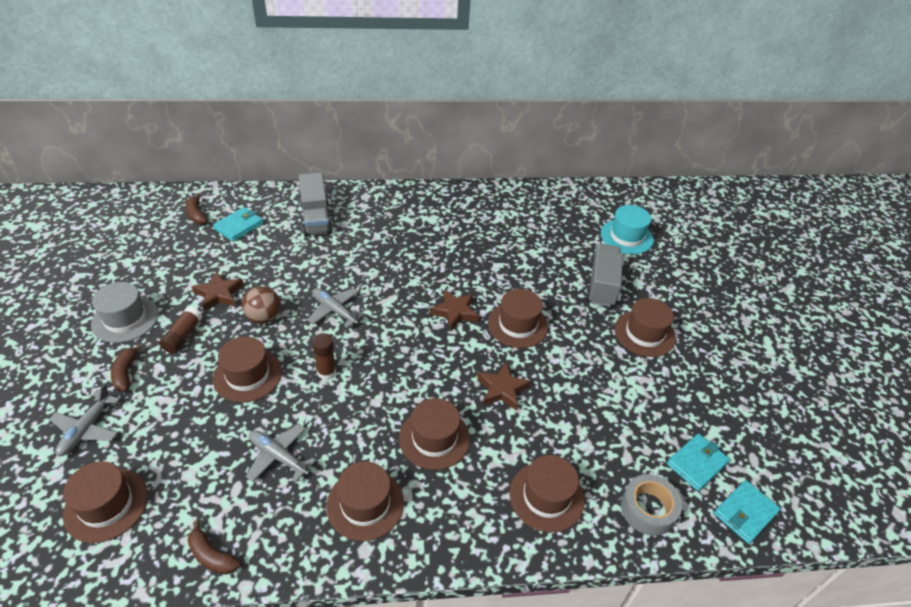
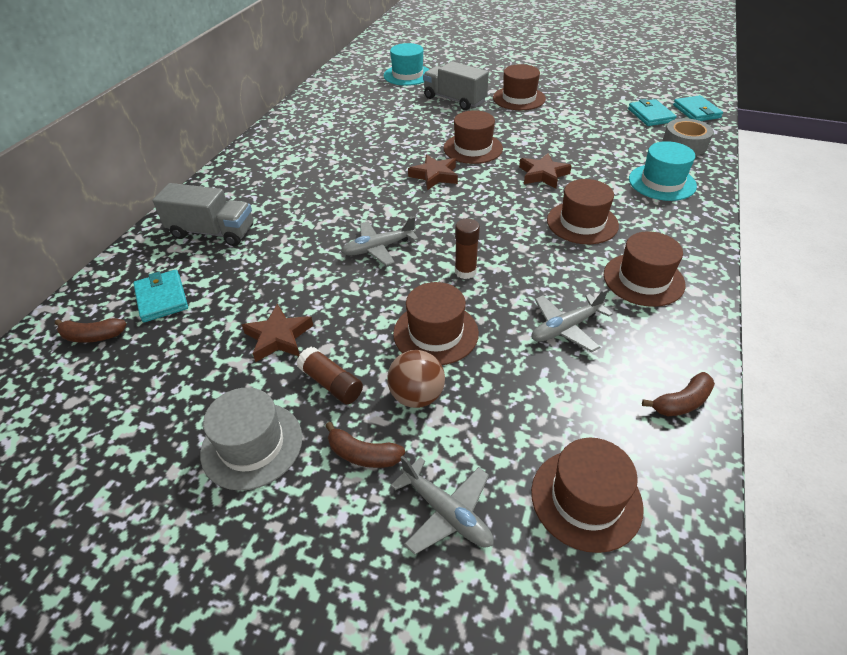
camera: 60 degrees left, 0 degrees up
(264, 317) = (350, 304): brown ball -> brown ball (417, 396)
(546, 496) = (662, 182): brown hat -> turquoise hat

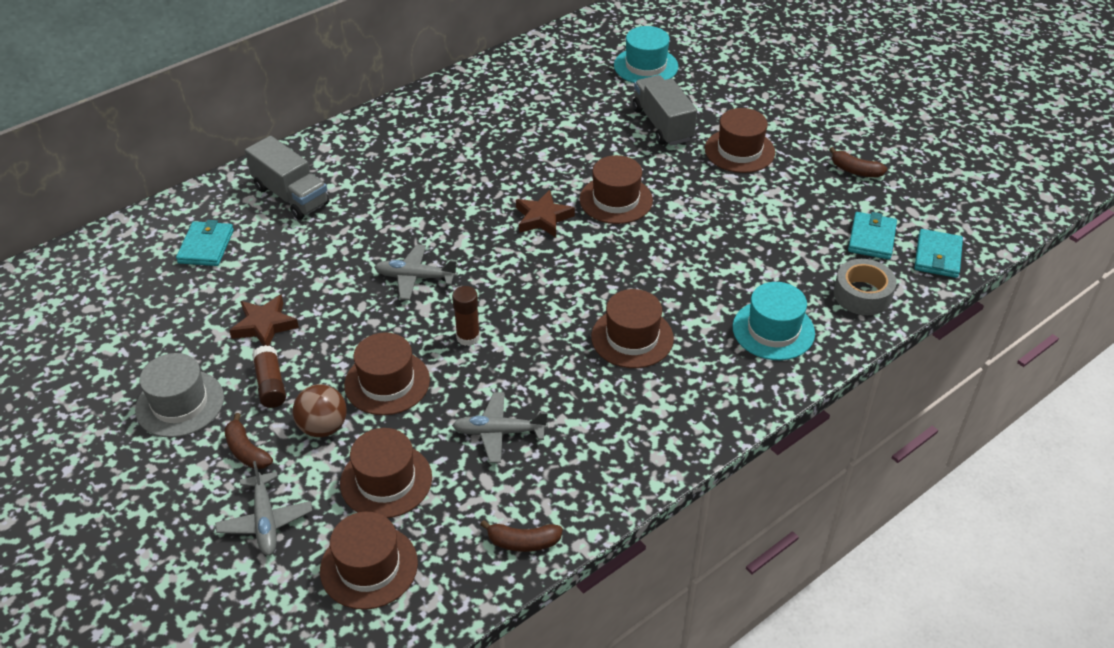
camera: 30 degrees right, 0 degrees up
(93, 336) = (136, 259): brown banana -> brown banana (855, 171)
(543, 174) = (655, 264): brown star -> none
(643, 279) = (622, 423): brown hat -> brown hat (386, 480)

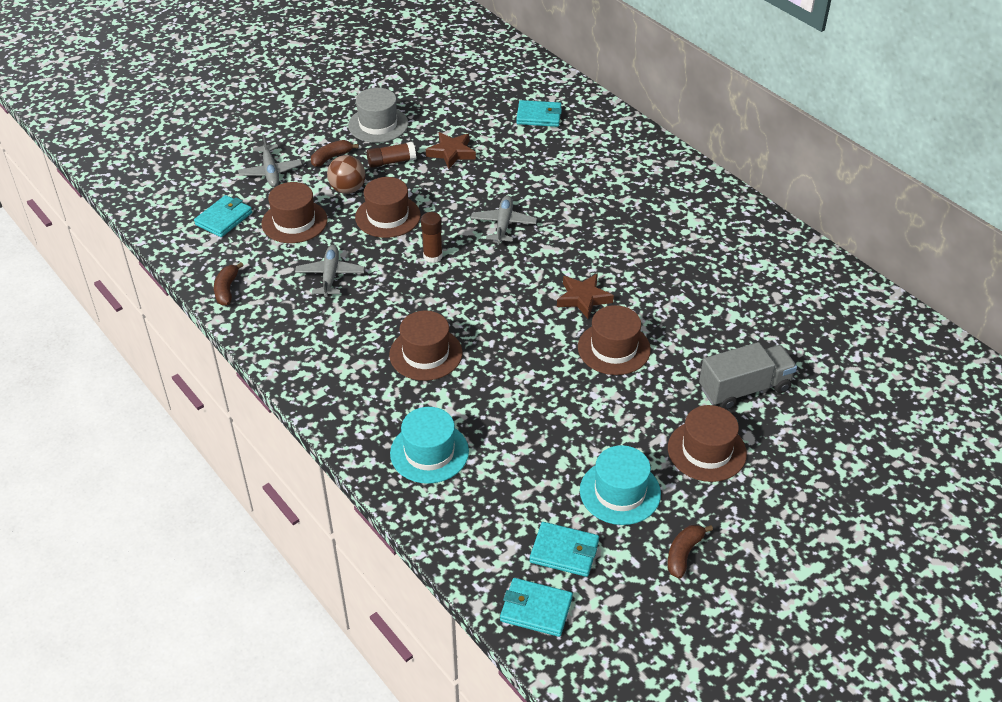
camera: 90 degrees right, 0 degrees up
(265, 521) = (270, 172): grey plane -> grey plane turned 90 degrees counterclockwise
(291, 196) = (603, 151): grey truck -> none
(369, 566) = (224, 219): brown hat -> turquoise wallet
(646, 66) = (854, 380): turquoise hat -> turquoise hat (620, 492)
(862, 294) = (476, 530): grey tape -> none

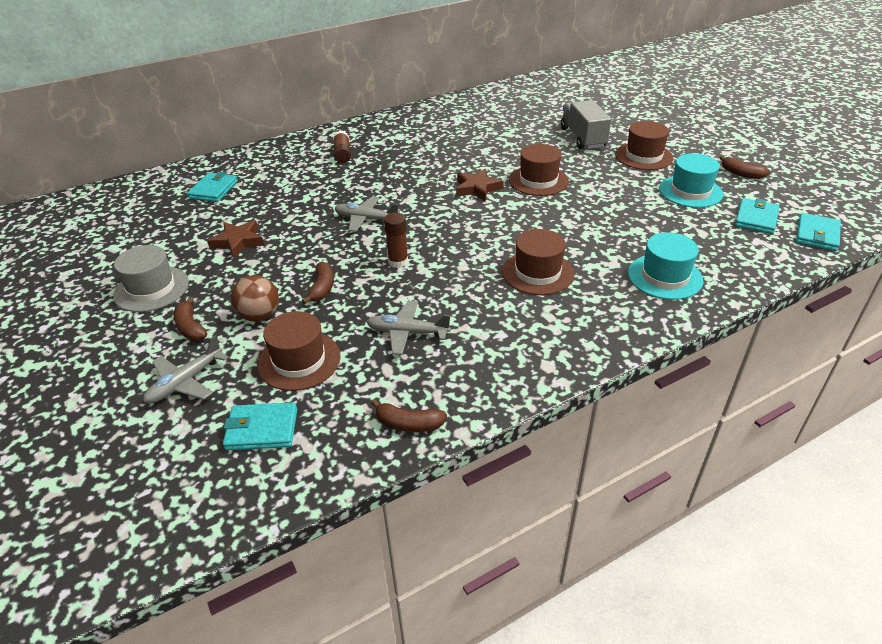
camera: 80 degrees left, 5 degrees down
(224, 219) = (262, 429): turquoise wallet -> turquoise wallet turned 45 degrees counterclockwise
(270, 172) = (185, 382): grey plane -> grey plane turned 135 degrees clockwise
(388, 216) = (322, 288): brown hat -> brown banana
(391, 162) = (228, 282): brown glue stick -> brown glue stick (342, 154)

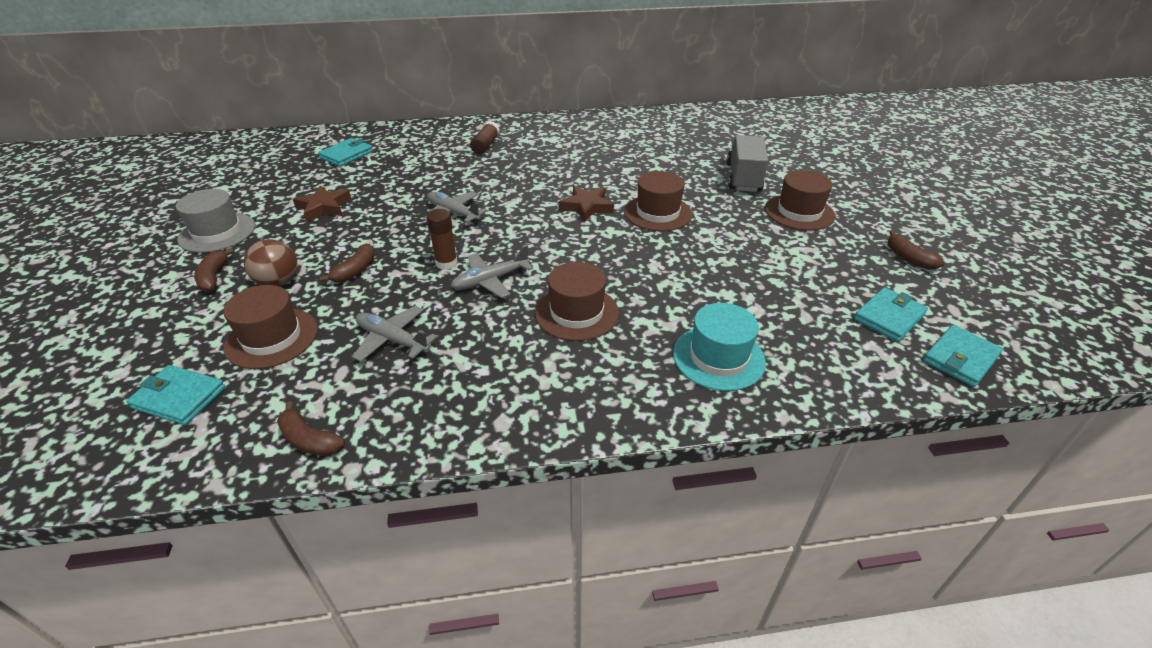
camera: 20 degrees right, 0 degrees up
(185, 382) = (162, 328): grey plane -> grey plane (490, 281)
(690, 191) = (827, 264): turquoise hat -> none

